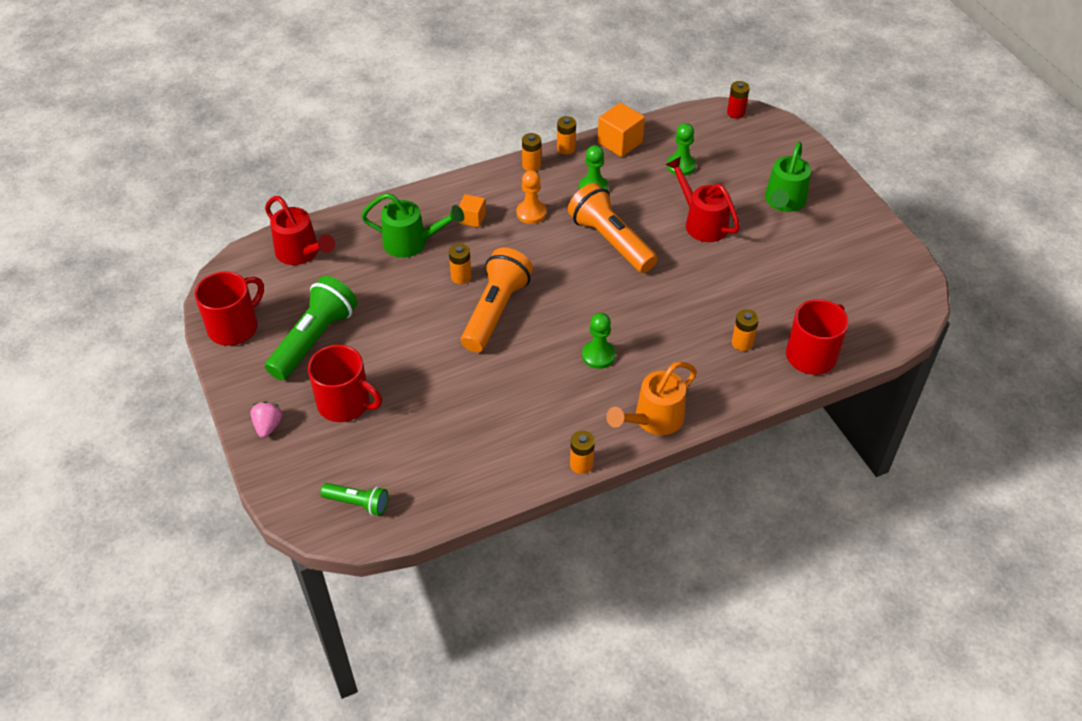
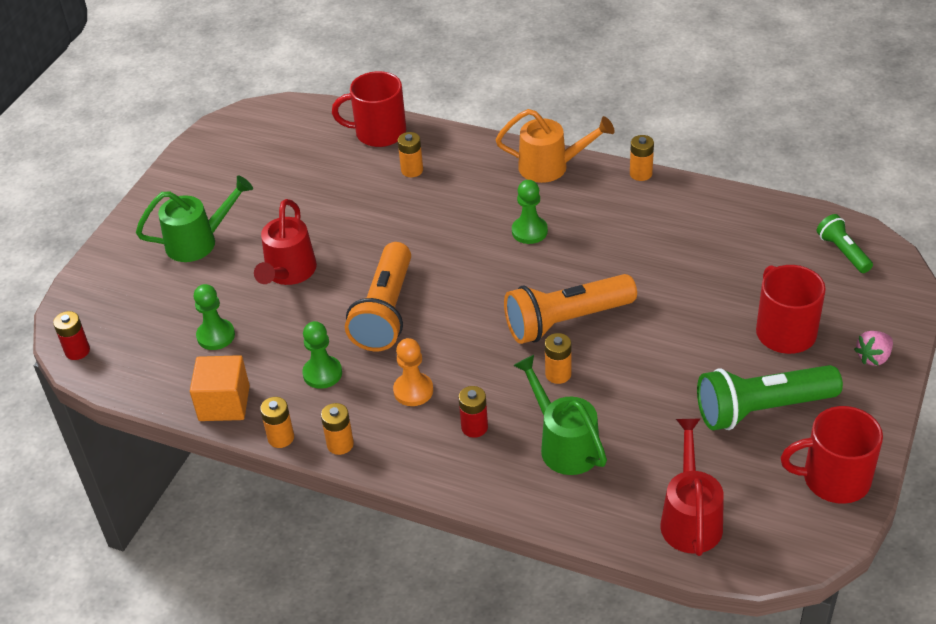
camera: 130 degrees left, 5 degrees down
(472, 218) = (474, 427): orange cube -> red battery

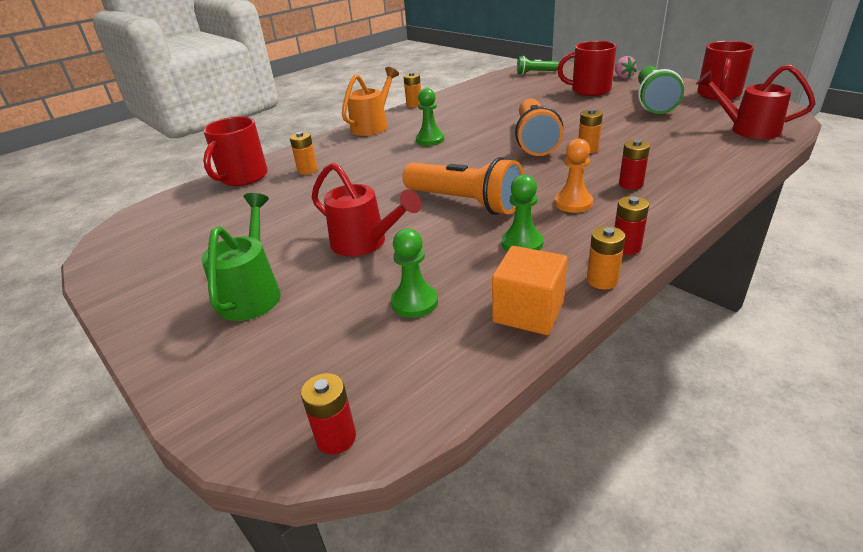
camera: 65 degrees left, 10 degrees down
(340, 444) = (626, 247): orange battery -> red battery
(564, 444) = (663, 156): green watering can -> none

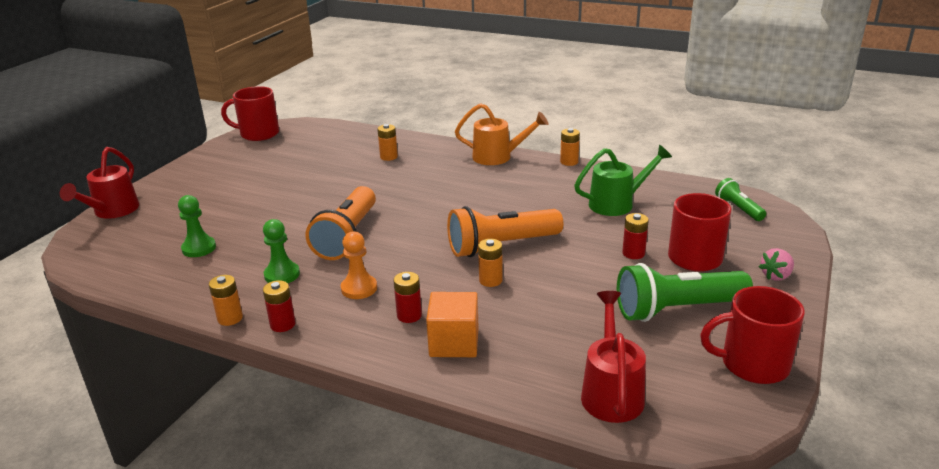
camera: 65 degrees right, 5 degrees down
(243, 177) = (368, 137): red mug -> red mug (258, 134)
(252, 293) = (208, 192): green watering can -> green watering can (617, 203)
(336, 438) = (77, 255): red battery -> red battery (633, 253)
(365, 243) = (273, 211): red watering can -> red watering can (112, 211)
(430, 140) = (476, 192): green pawn -> none
(528, 312) = (188, 293): orange cube -> orange cube (454, 343)

